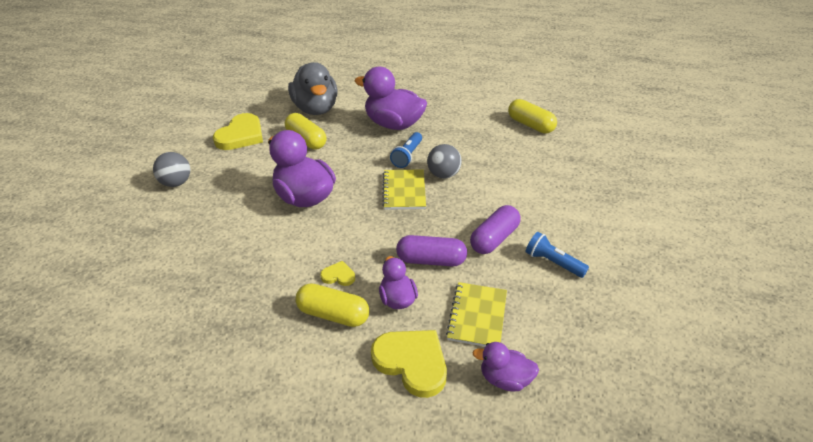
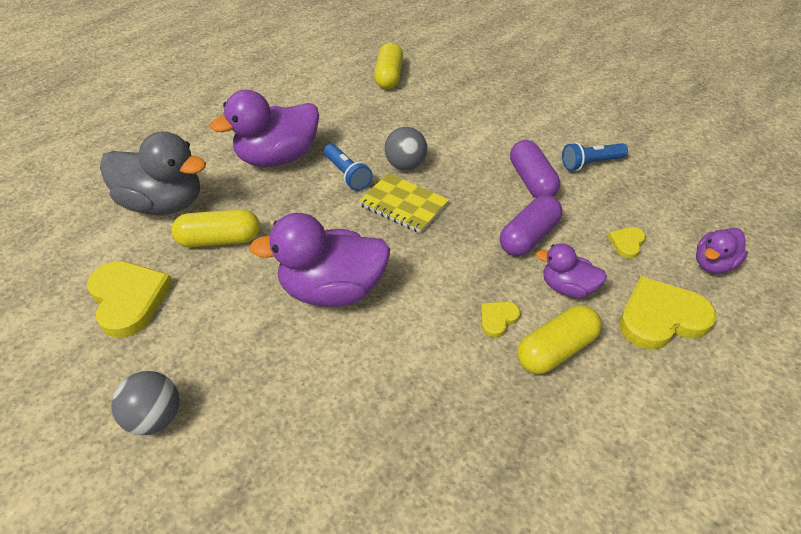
camera: 55 degrees left, 5 degrees up
(477, 316) = (627, 243): yellow notebook -> yellow heart
(530, 125) = (389, 77): yellow capsule -> yellow capsule turned 75 degrees counterclockwise

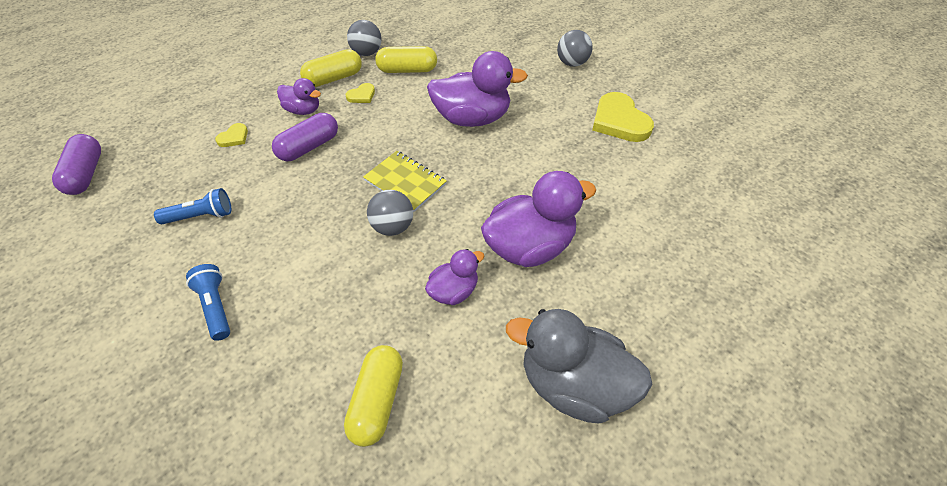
camera: 175 degrees left, 5 degrees up
(163, 204) = (630, 198): grey duck -> grey duck (573, 385)
(219, 240) = (566, 160): yellow capsule -> yellow capsule (407, 70)
(347, 175) = (455, 219): blue flashlight -> blue flashlight (216, 306)
(528, 417) = (367, 53): none -> grey ball
(531, 181) = (274, 199): purple capsule -> purple capsule (86, 174)
(661, 317) = (254, 90): yellow heart -> none
(713, 264) = (183, 119): purple duck -> purple duck (454, 291)

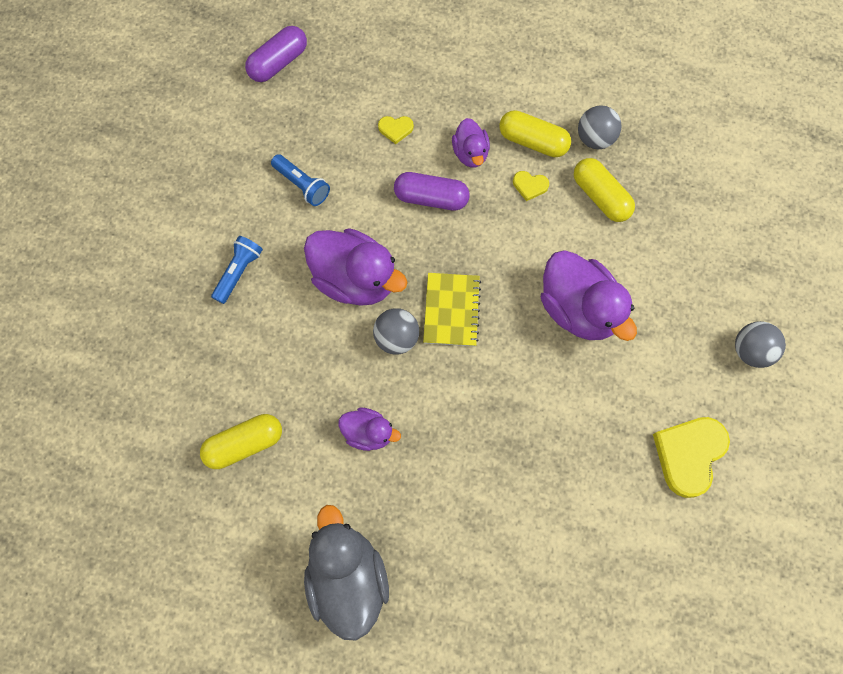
camera: 55 degrees right, 20 degrees up
(529, 247) = (456, 464): purple duck -> purple duck (355, 279)

